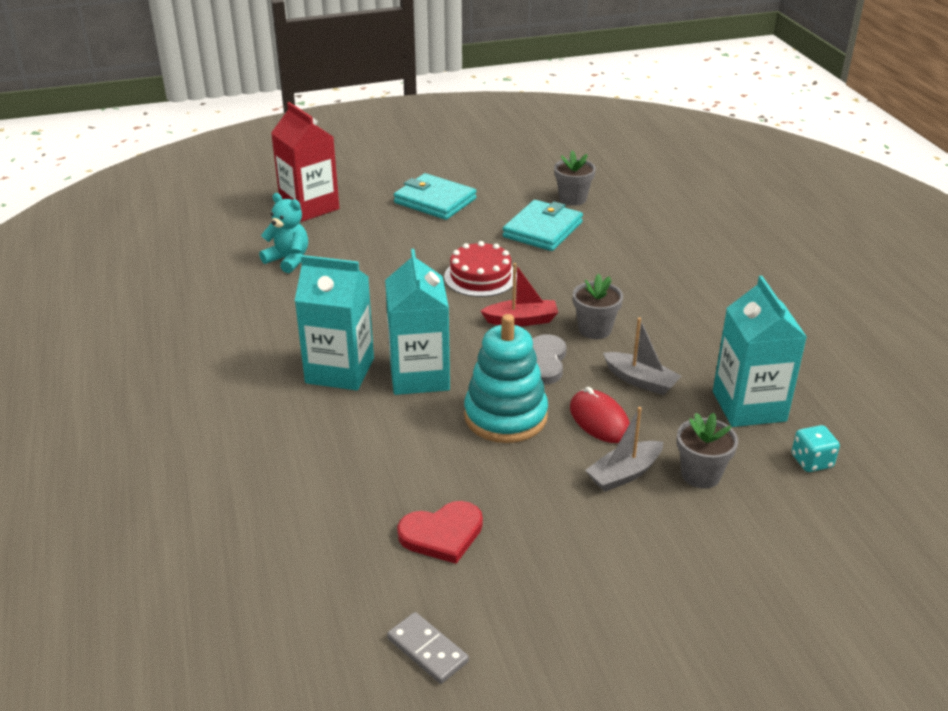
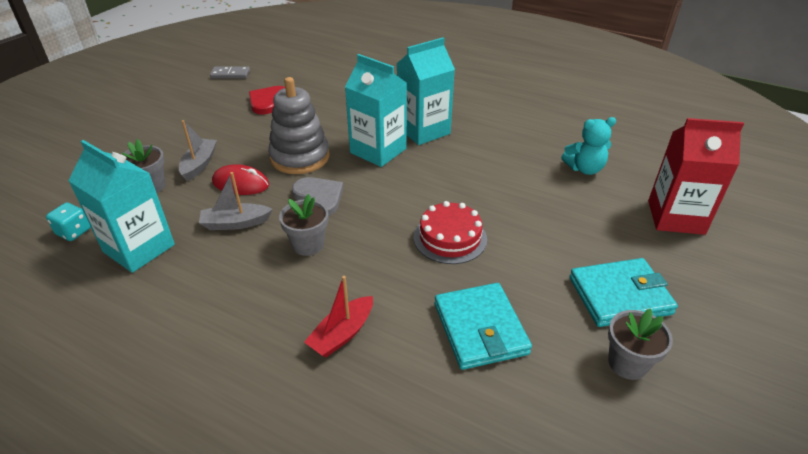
camera: 135 degrees right, 5 degrees up
(505, 416) = (300, 157): turquoise stacking toy -> grey stacking toy
(521, 320) = (369, 220): red boat -> red boat (342, 334)
(572, 199) = (520, 408): grey flower pot -> grey flower pot (627, 363)

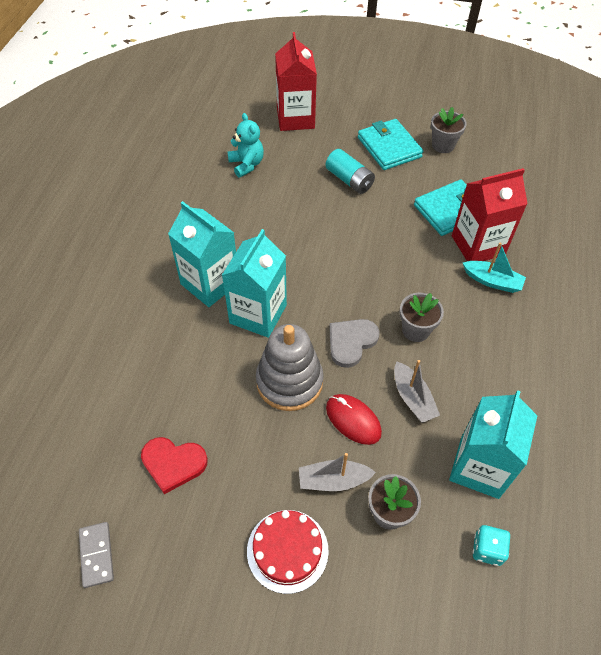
camera: 105 degrees left, 15 degrees up
(241, 184) = (353, 420): red mouse -> red mouse turned 45 degrees counterclockwise
(342, 334) = (492, 281): red boat -> turquoise boat
(407, 339) = (478, 245): none -> red carton
(450, 238) = (368, 238): red cake -> red cake (287, 550)
(552, 242) = (349, 180): none -> turquoise battery

